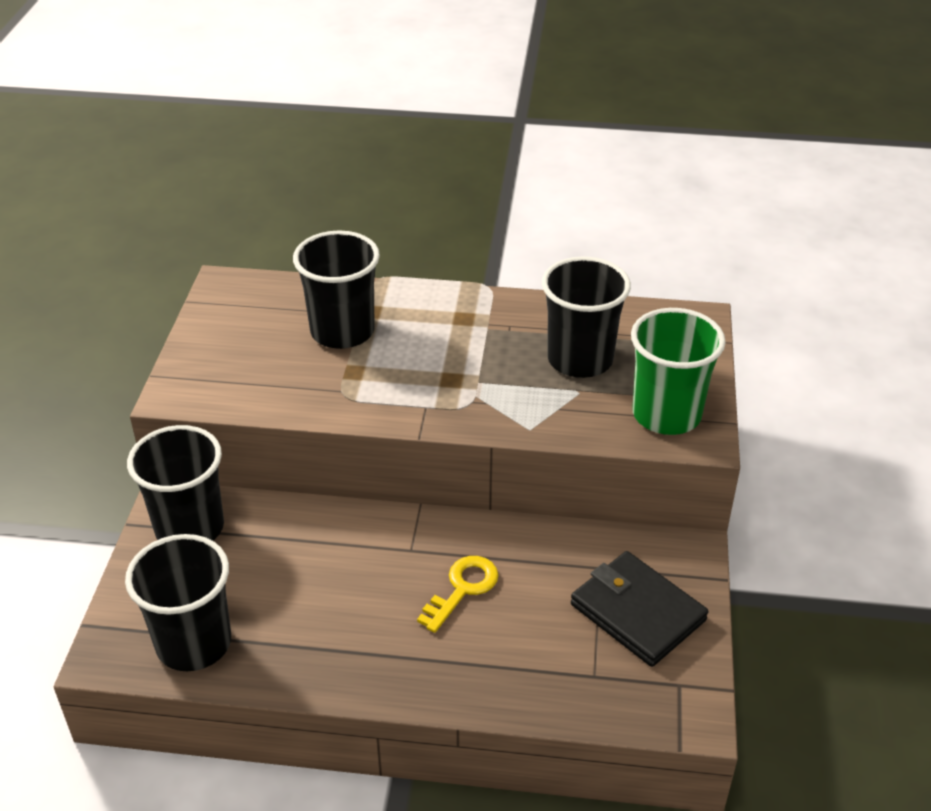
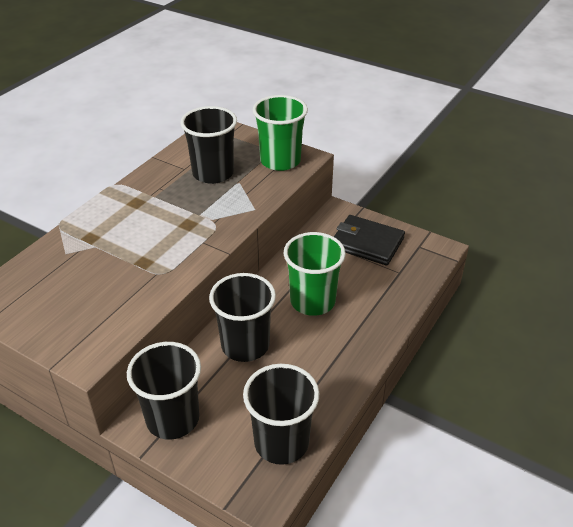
camera: 65 degrees left, 0 degrees up
(342, 331) = (98, 256): black cup -> black cup (245, 345)
(462, 589) = (312, 301): yellow key -> green cup
(637, 612) = (367, 243): black wallet -> black wallet turned 45 degrees clockwise

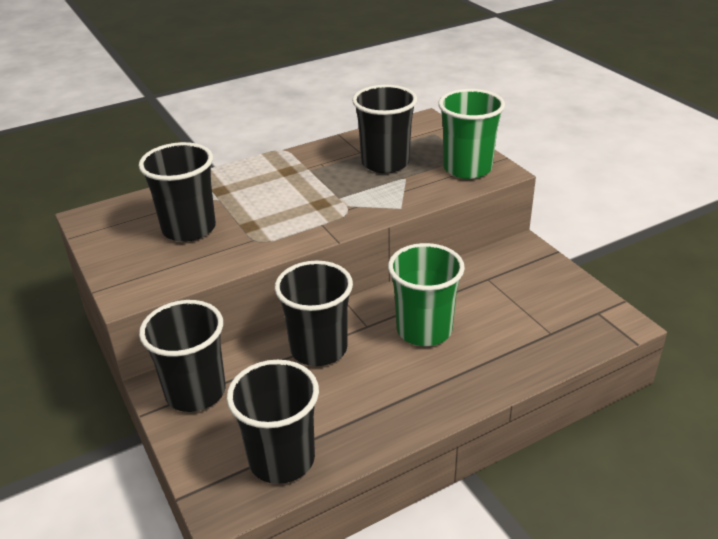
camera: 30 degrees right, 5 degrees down
(91, 281) = (189, 229): none -> black cup
(367, 243) = (534, 289): black wallet -> none

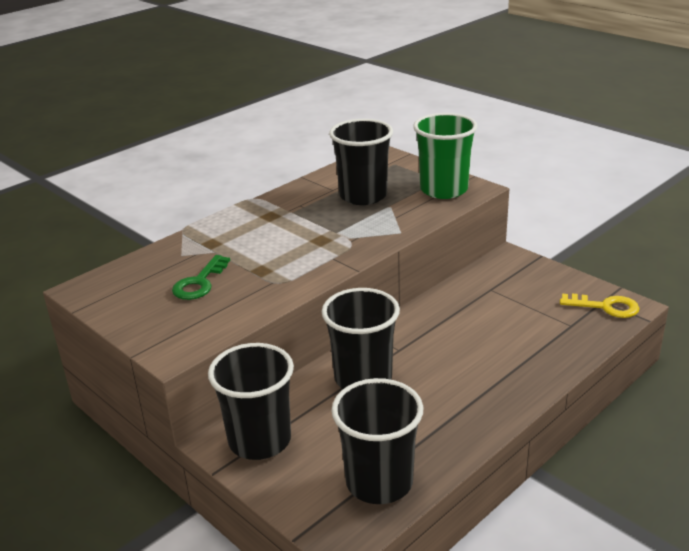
camera: 15 degrees left, 5 degrees down
(189, 229) = (200, 282): black cup -> green key
(424, 330) = (455, 343): green cup -> none
(597, 319) = (605, 307): none -> yellow key

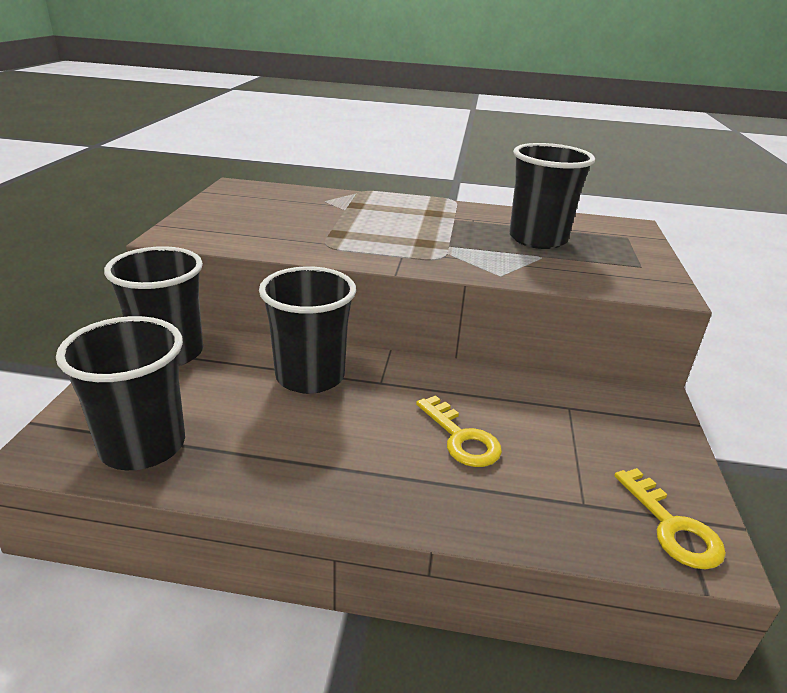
camera: 50 degrees right, 0 degrees up
(200, 282) = (289, 217): green key -> none
(443, 190) = (626, 274): green cup -> none
(485, 341) = (461, 438): none -> yellow key

